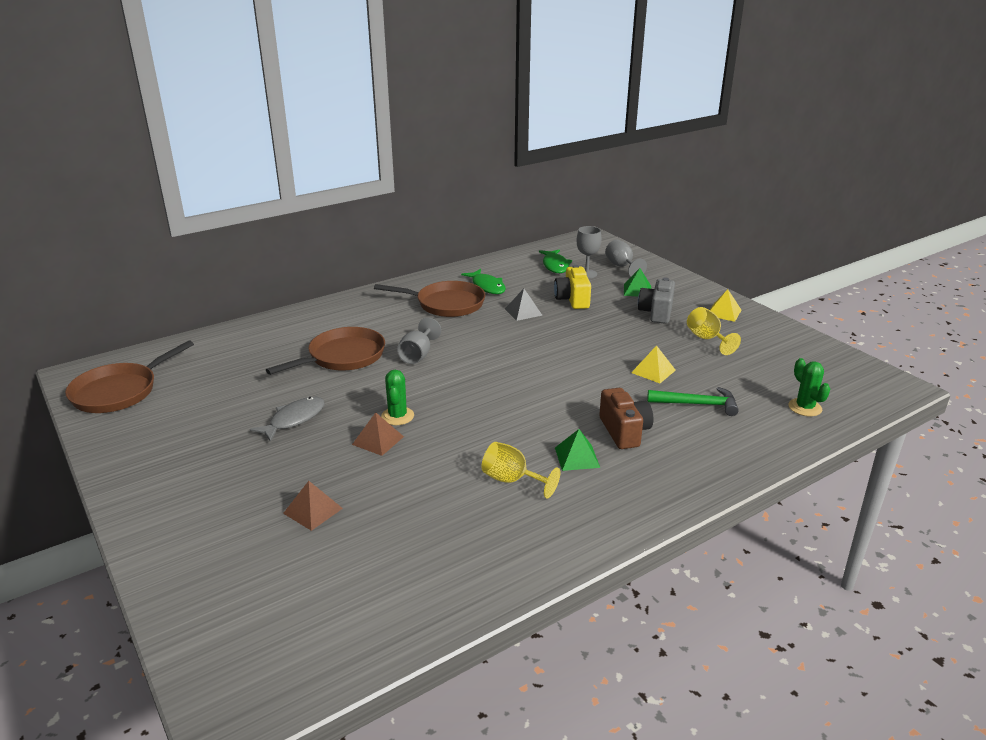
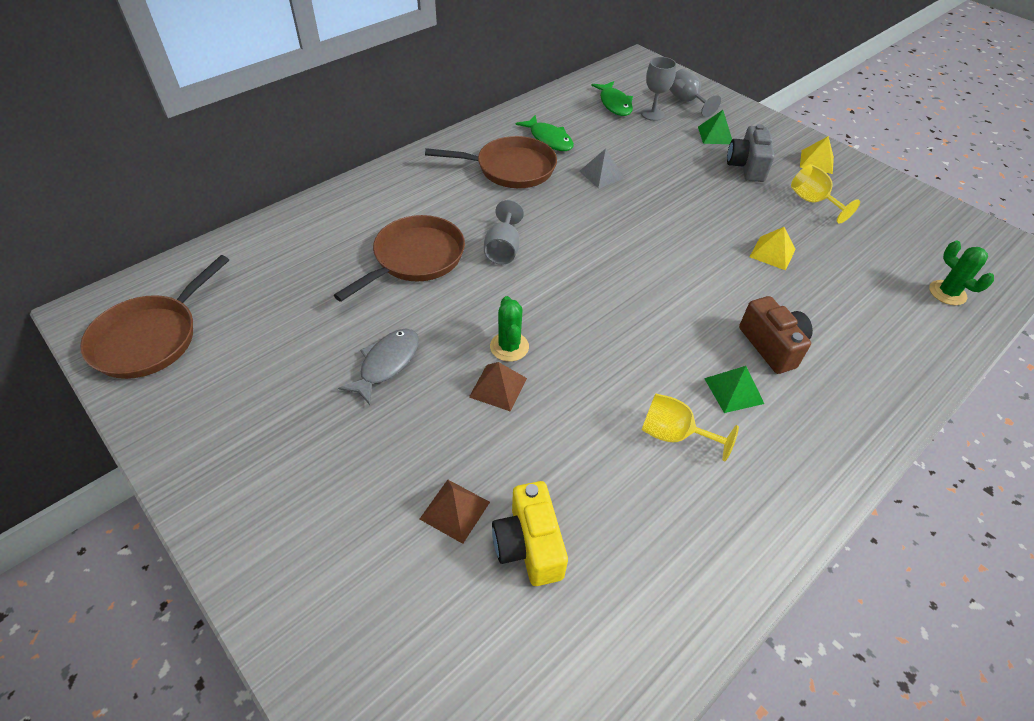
camera: 10 degrees left, 20 degrees up
(572, 299) = (650, 153): yellow camera -> yellow camera (529, 545)
(697, 404) = (835, 298): green hammer -> none

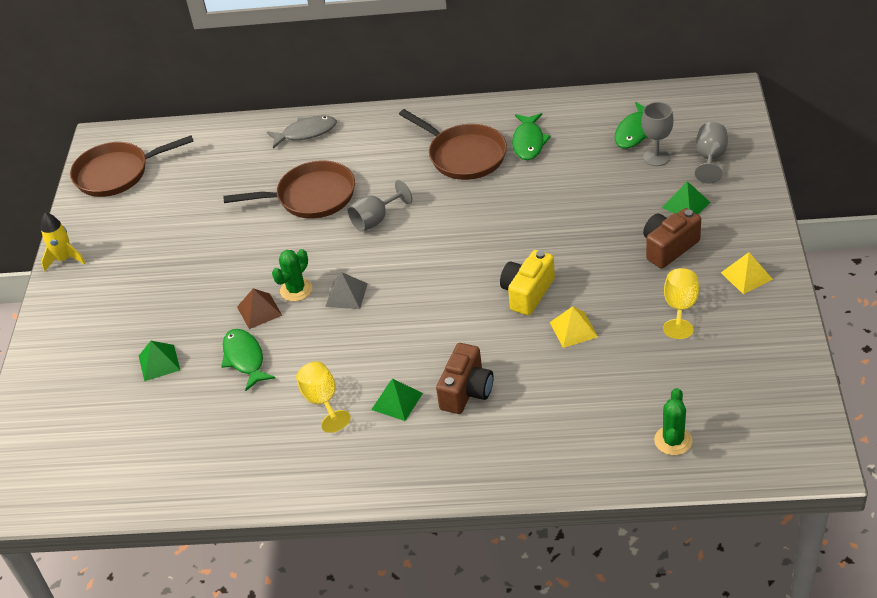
camera: 50 degrees right, 5 degrees down
(182, 467) = (64, 259): none -> yellow rocket
(387, 363) = (216, 259): grey fish -> grey fish (306, 133)
(455, 510) = (159, 362): brown pyramid -> green pyramid
(529, 545) = (173, 403): yellow camera -> yellow camera (527, 293)
(544, 443) = (245, 359): none -> green fish
(601, 174) = (529, 195): grey pyramid -> grey pyramid (346, 295)
(746, 166) = (669, 248): grey camera -> brown camera

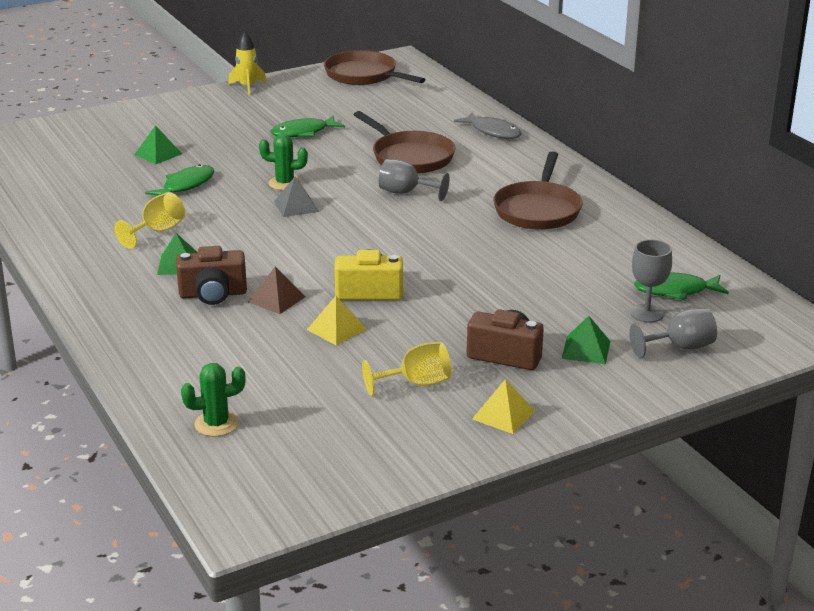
camera: 55 degrees right, 15 degrees down
(259, 311) = (247, 175): brown pyramid -> brown pyramid (277, 299)
(529, 142) = (593, 237): green fish -> green fish (303, 132)

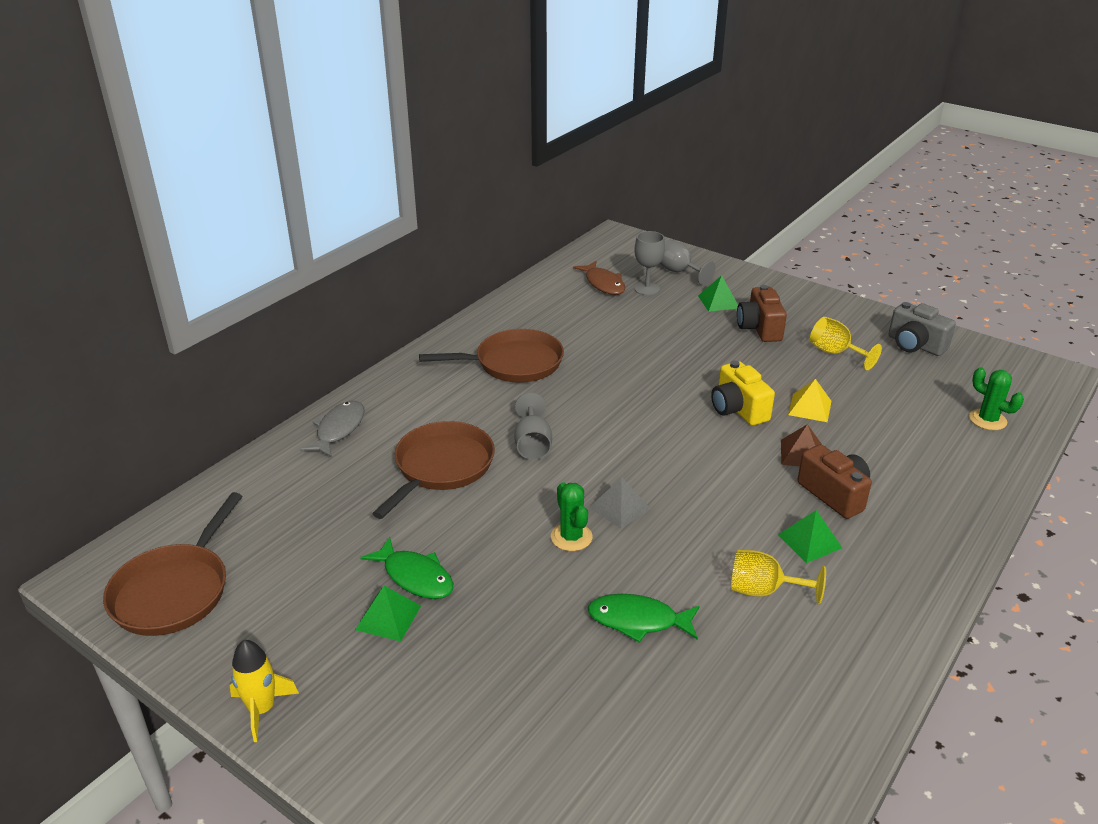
camera: 115 degrees left, 5 degrees up
(158, 154) = (567, 697): green pyramid -> green pyramid (388, 617)
(387, 447) = (915, 345): none -> grey camera
(503, 415) = (828, 314): yellow pyramid -> none
(675, 291) = (603, 284): green fish -> brown fish

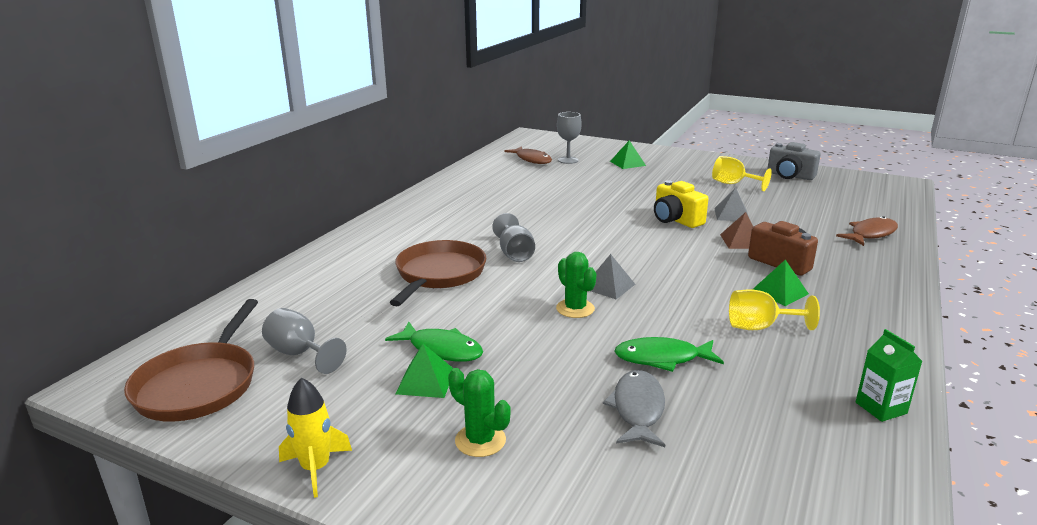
camera: 10 degrees left, 10 degrees down
(338, 429) = (335, 258): grey fish -> grey fish (637, 409)
(513, 363) = (477, 207): brown pan -> none
(679, 272) = (588, 150): grey goblet -> grey goblet (299, 354)
(759, 328) = (667, 175): brown camera -> none
(810, 407) = (732, 214): yellow pyramid -> grey pyramid
(841, 720) = (881, 408): none -> green carton
(966, 460) = (870, 234): none -> brown fish
(987, 420) = (870, 211): green cactus -> green cactus (480, 440)

